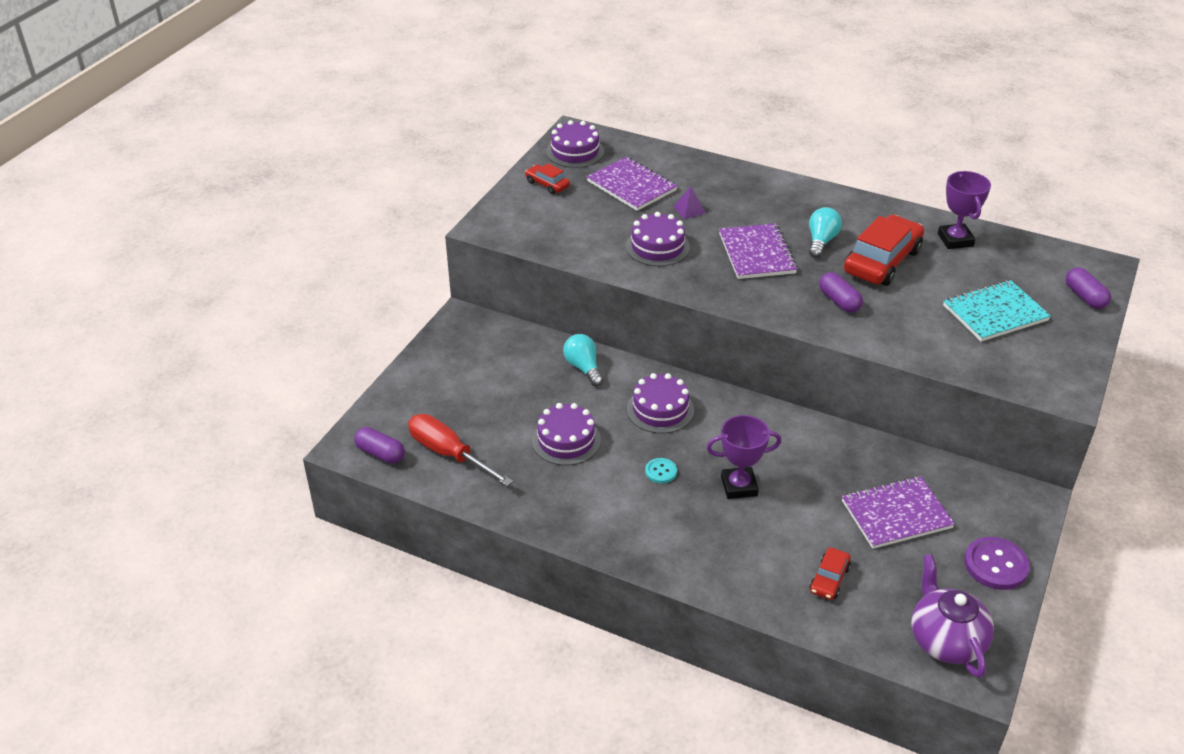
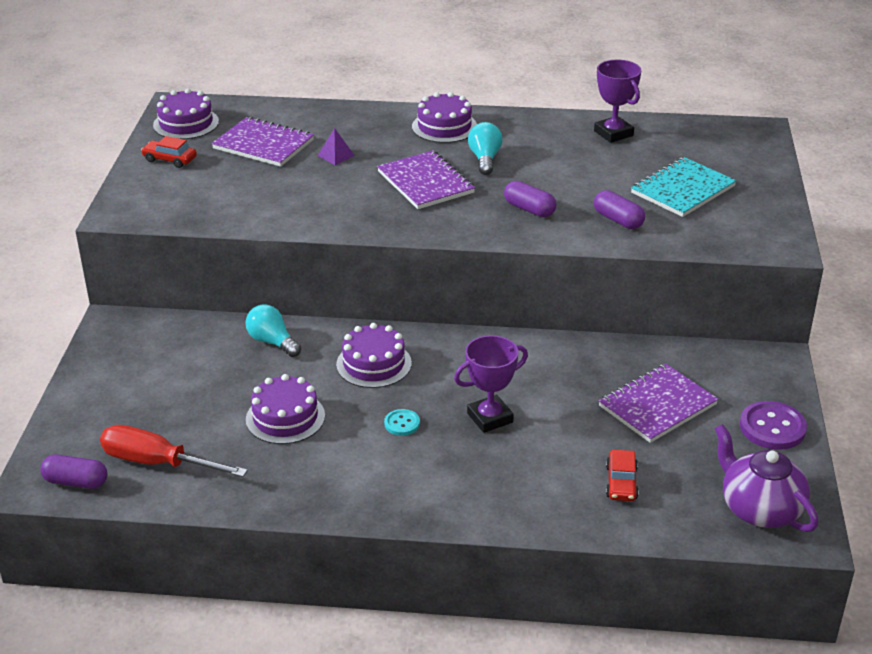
camera: 20 degrees left, 5 degrees down
(657, 247) = (319, 196): purple cake -> purple cake (444, 126)
(882, 261) = (553, 165): red car -> none
(1084, 297) = (756, 159): purple capsule -> purple capsule (618, 220)

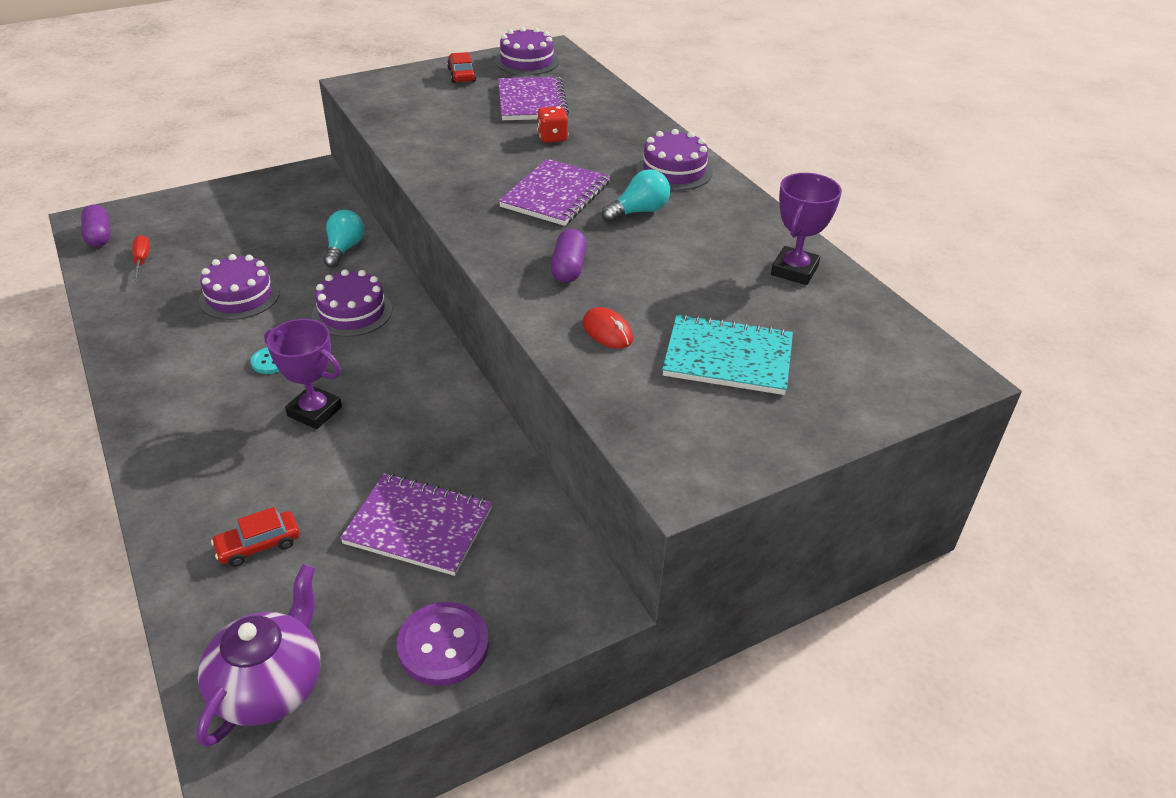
camera: 55 degrees right, 5 degrees up
(158, 463) = (142, 260): red screwdriver -> red screwdriver, size x0.52
(336, 155) = (552, 137): purple pyramid -> red dice
(618, 220) = (607, 331): purple capsule -> red mouse

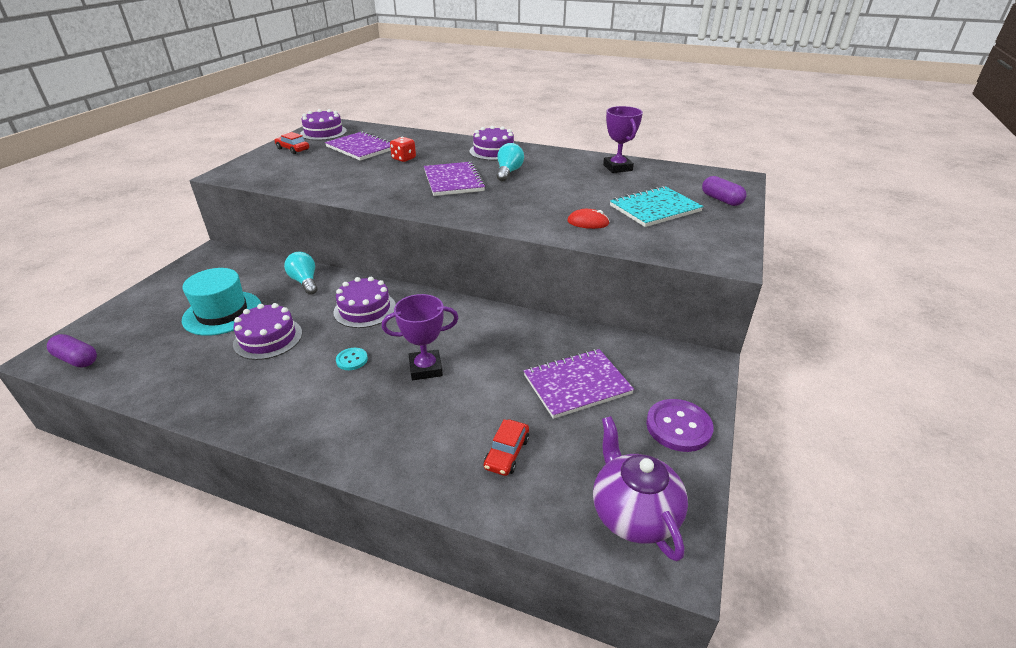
camera: 40 degrees left, 5 degrees down
(142, 260) = (147, 356): red screwdriver -> none
(240, 247) = (222, 313): none -> turquoise hat
(568, 268) = (520, 206): purple capsule -> purple capsule (721, 200)

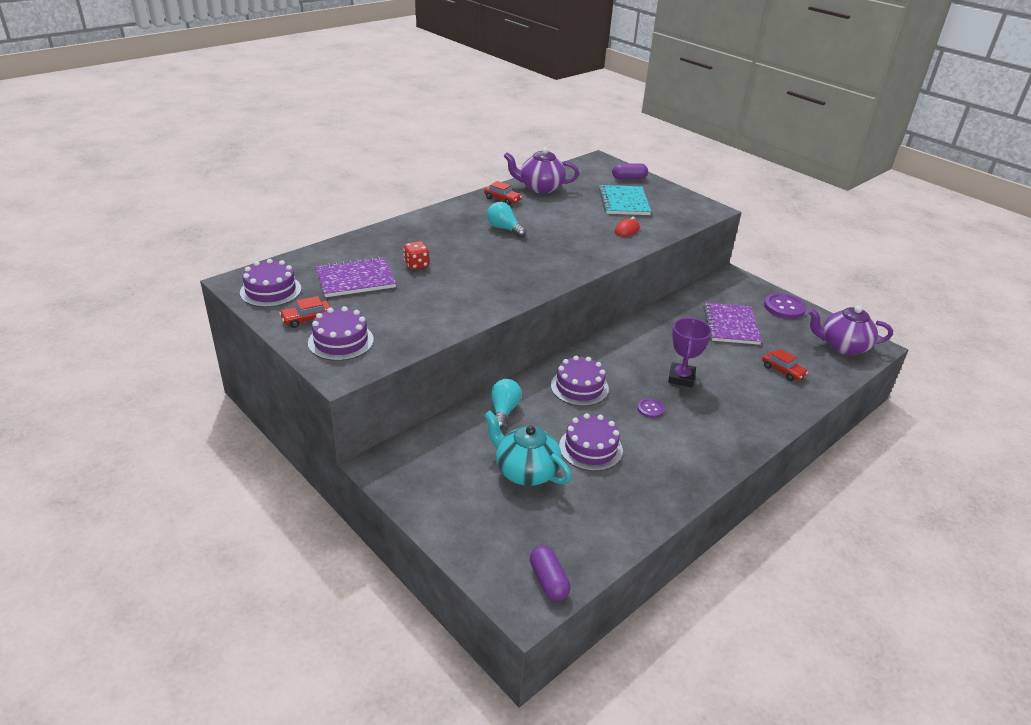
camera: 65 degrees left, 0 degrees up
(77, 359) = (548, 580): purple capsule -> purple capsule turned 75 degrees counterclockwise
(222, 313) = (525, 471): turquoise hat -> turquoise teapot
(305, 282) = (503, 411): turquoise light bulb -> turquoise light bulb turned 105 degrees clockwise
(352, 360) = (650, 409): turquoise button -> purple button
(453, 181) = (498, 256): purple notebook -> none
(493, 151) = (447, 221): purple cake -> purple cake (341, 341)
(566, 159) = (502, 199): none -> red car
(617, 168) = (540, 188): purple trophy -> purple teapot

